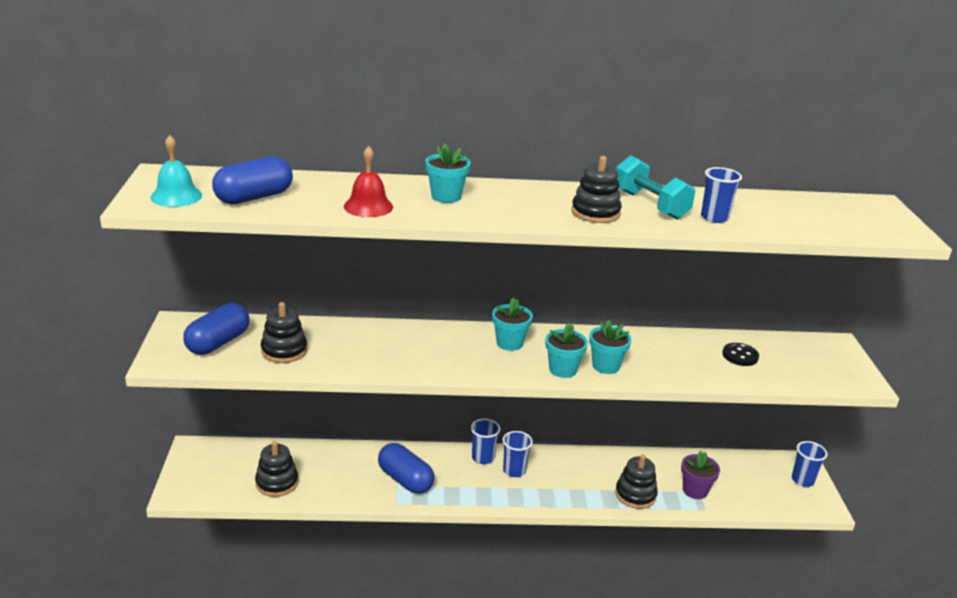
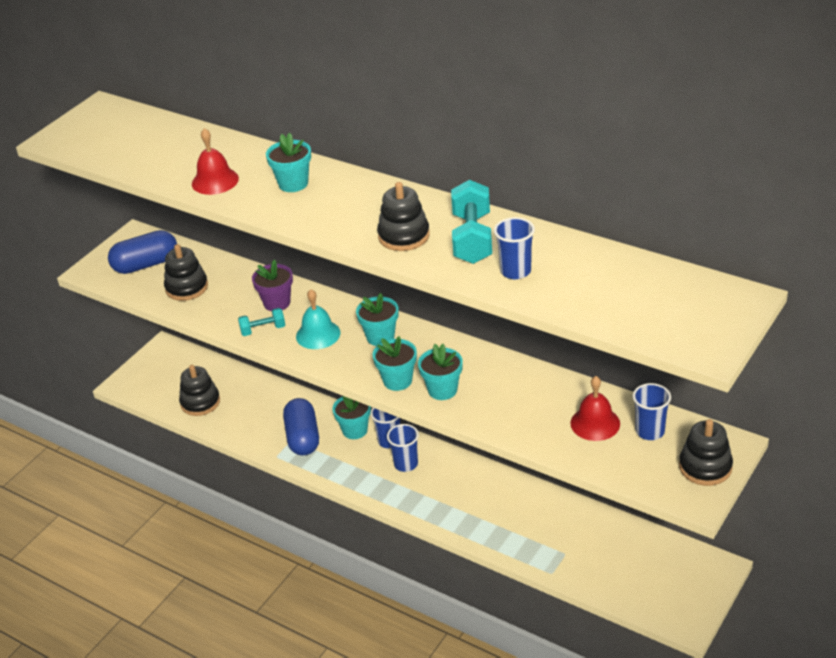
camera: 40 degrees right, 10 degrees up
(176, 196) = (85, 136): turquoise bell -> turquoise bell (318, 334)
(254, 197) = (139, 150): blue capsule -> none
(399, 364) = (263, 330): none -> turquoise dumbbell
(445, 459) = (355, 430): none -> turquoise flower pot
(635, 495) = (496, 531): black stacking toy -> black stacking toy (705, 467)
(695, 490) = (562, 551): purple flower pot -> purple flower pot (277, 303)
(740, 356) = (595, 423): black button -> red bell
(802, 480) = (695, 586): blue cup -> blue cup (650, 431)

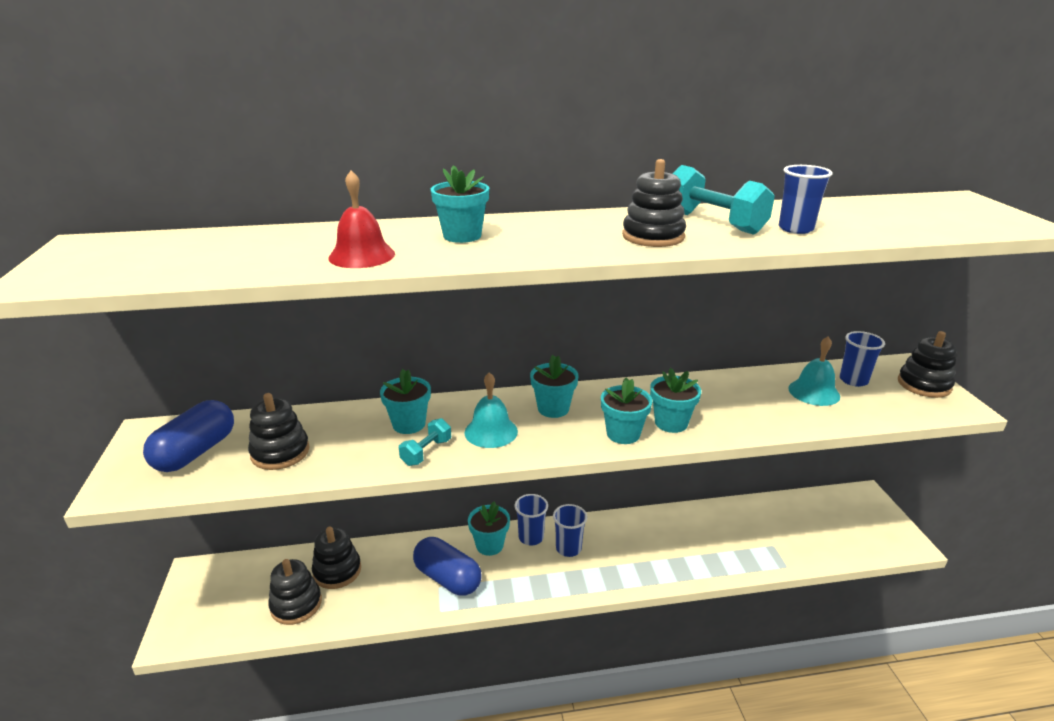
camera: 45 degrees left, 10 degrees down
(242, 393) = (337, 571): none -> black stacking toy
(277, 303) = (409, 424): purple flower pot -> turquoise flower pot
(595, 423) = (814, 392): red bell -> turquoise bell

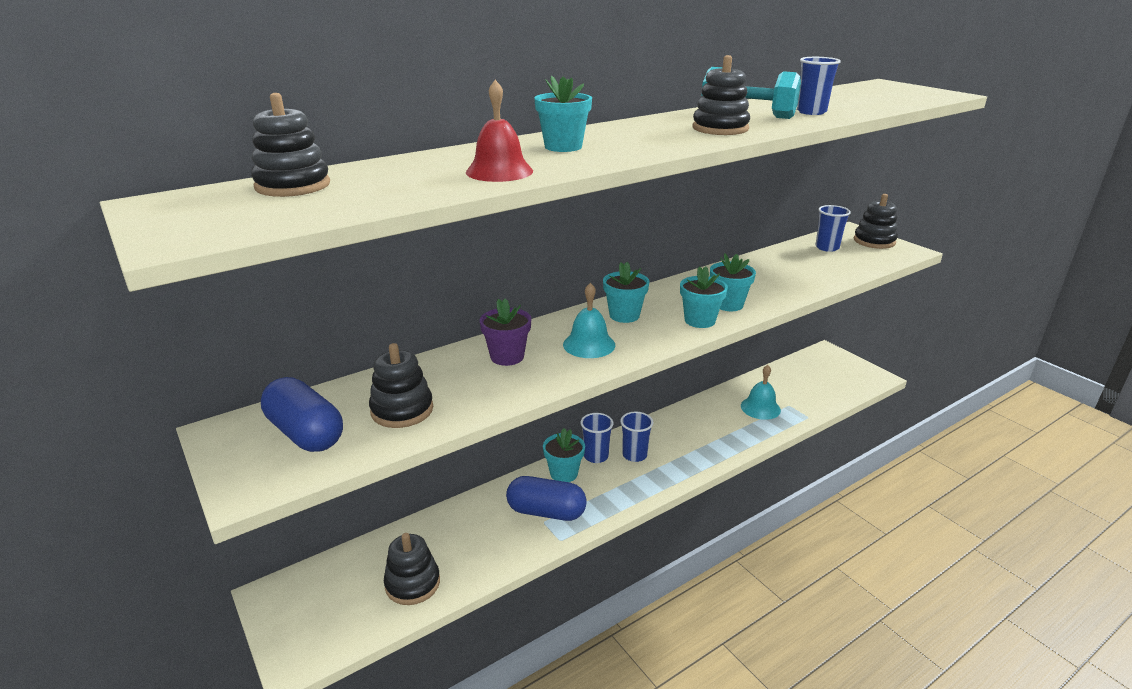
camera: 25 degrees left, 0 degrees up
(195, 452) = (305, 433): blue capsule -> blue capsule turned 45 degrees counterclockwise
(337, 571) = (432, 541): black stacking toy -> black stacking toy (293, 185)
(409, 424) = (507, 357): turquoise flower pot -> purple flower pot
(426, 452) = (548, 374): turquoise dumbbell -> none
(814, 392) = (808, 261): turquoise bell -> turquoise bell (760, 408)

